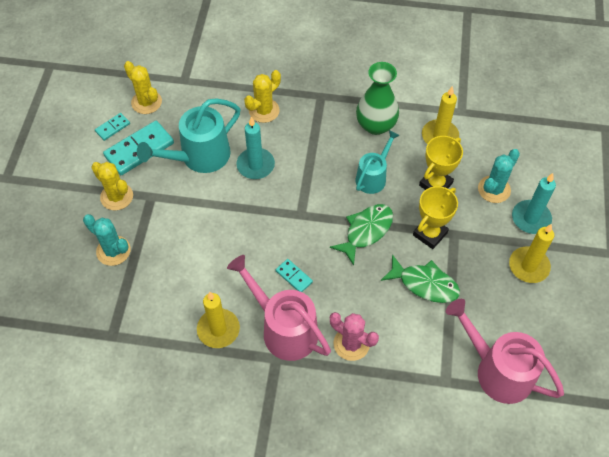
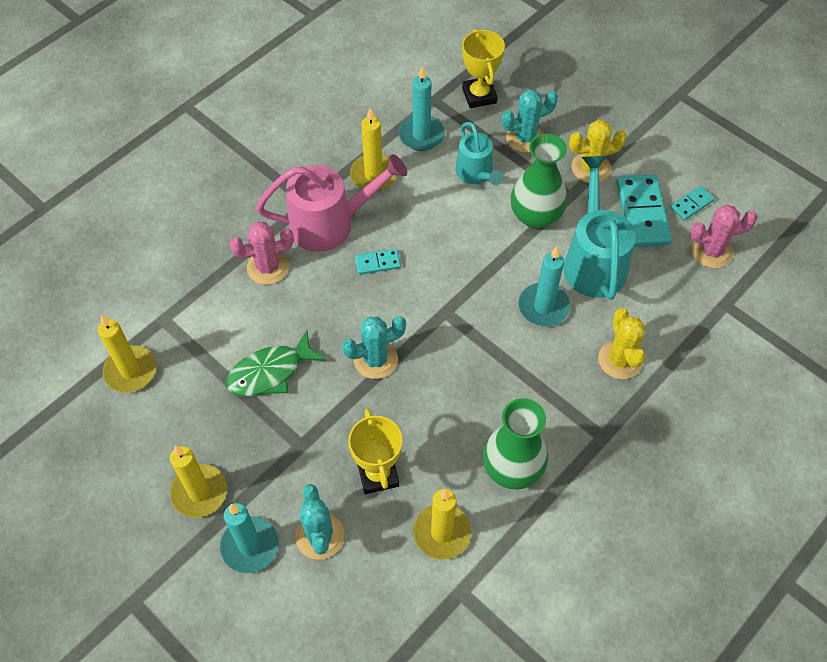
camera: 125 degrees right, 0 degrees up
(113, 127) = (691, 204): turquoise domino -> turquoise domino turned 60 degrees clockwise
(146, 102) = (711, 251): yellow cactus -> pink cactus
(156, 321) = (421, 135): none -> turquoise candle
(184, 206) = (535, 216): none -> green vase
(366, 231) = (375, 359): green fish -> turquoise cactus
(373, 177) = (439, 414): turquoise watering can -> turquoise watering can (476, 174)
(430, 234) = (321, 420): yellow trophy -> yellow trophy (479, 95)
(497, 370) = (131, 371): pink watering can -> yellow candle

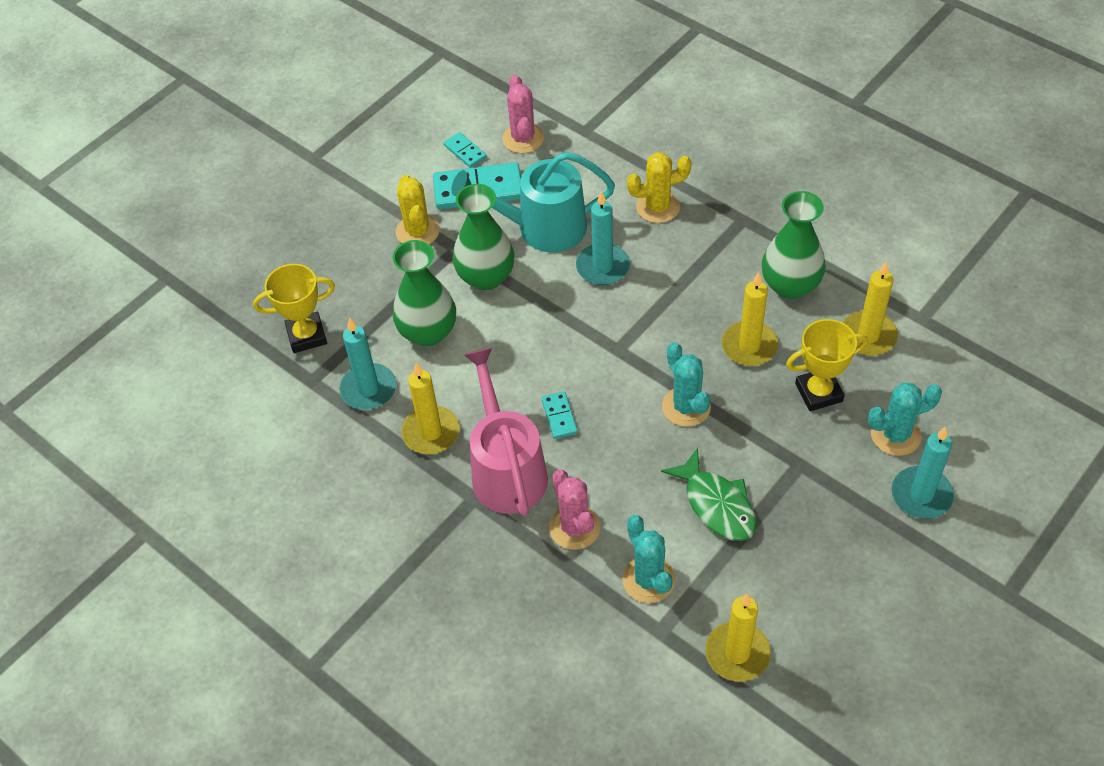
camera: 90 degrees left, 5 degrees down
(199, 492) = (873, 552): yellow candle -> yellow candle (749, 346)
(476, 174) = (428, 332): turquoise watering can -> green vase
(525, 138) = (374, 289): turquoise cactus -> turquoise cactus (648, 579)

